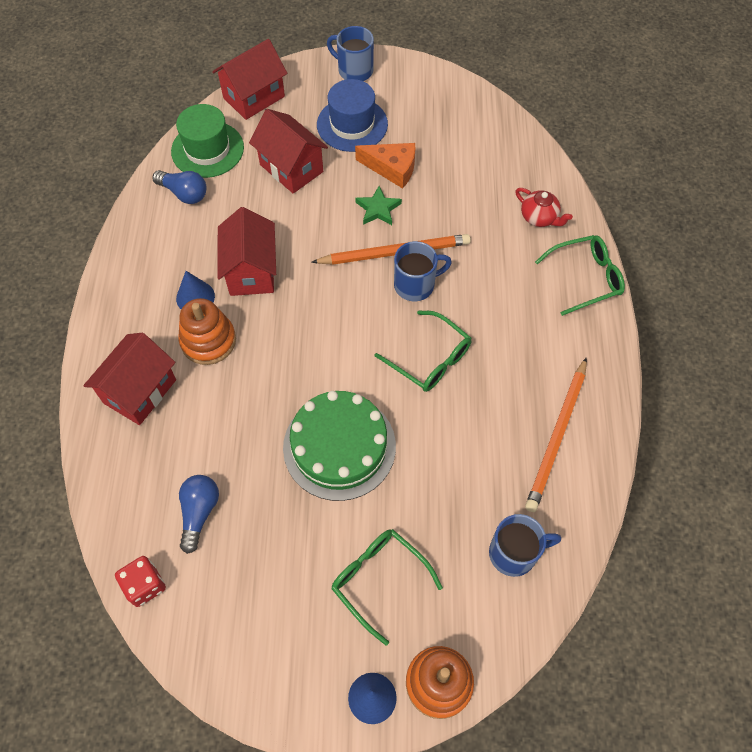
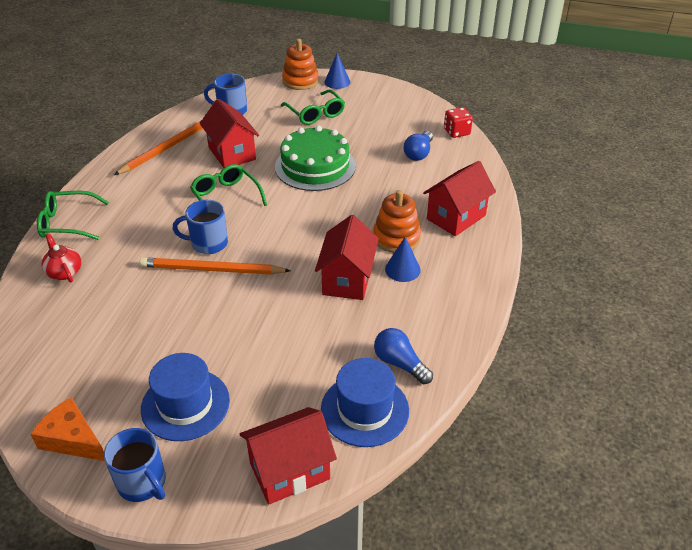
camera: 165 degrees left, 20 degrees down
(207, 149) = (365, 410): green hat -> blue hat
(291, 168) = (276, 367): red house -> red house (232, 153)
(378, 209) = (206, 308): green star -> none
(392, 168) = (170, 344): orange cheese -> orange cheese (72, 439)

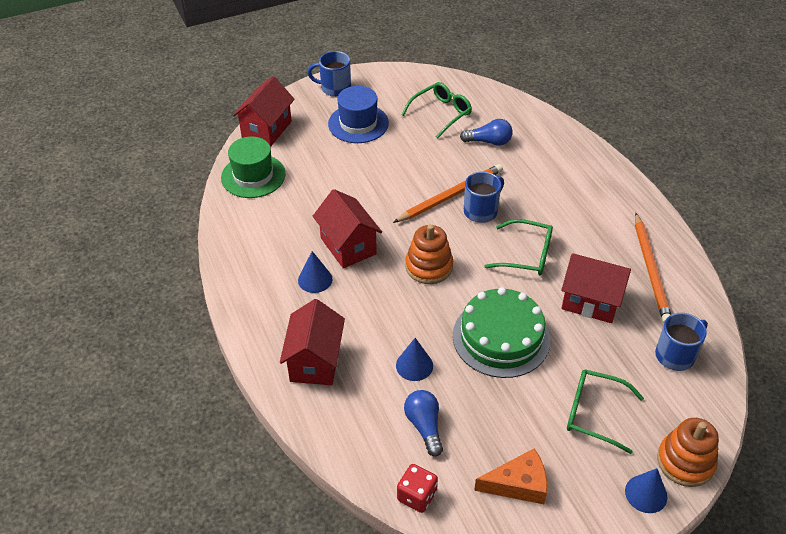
camera: 140 degrees right, 5 degrees up
(64, 272) = (539, 139): red teapot -> none
(67, 223) = (599, 165): green glasses -> green glasses (441, 113)
(72, 439) = (393, 82): orange cheese -> orange cheese (518, 484)
(365, 410) = (253, 176): blue hat -> green hat
(389, 181) = (414, 365): none -> blue cone
(396, 238) = (347, 305): orange stacking toy -> orange stacking toy (429, 266)
(400, 363) = (255, 212): blue light bulb -> blue light bulb (489, 142)

